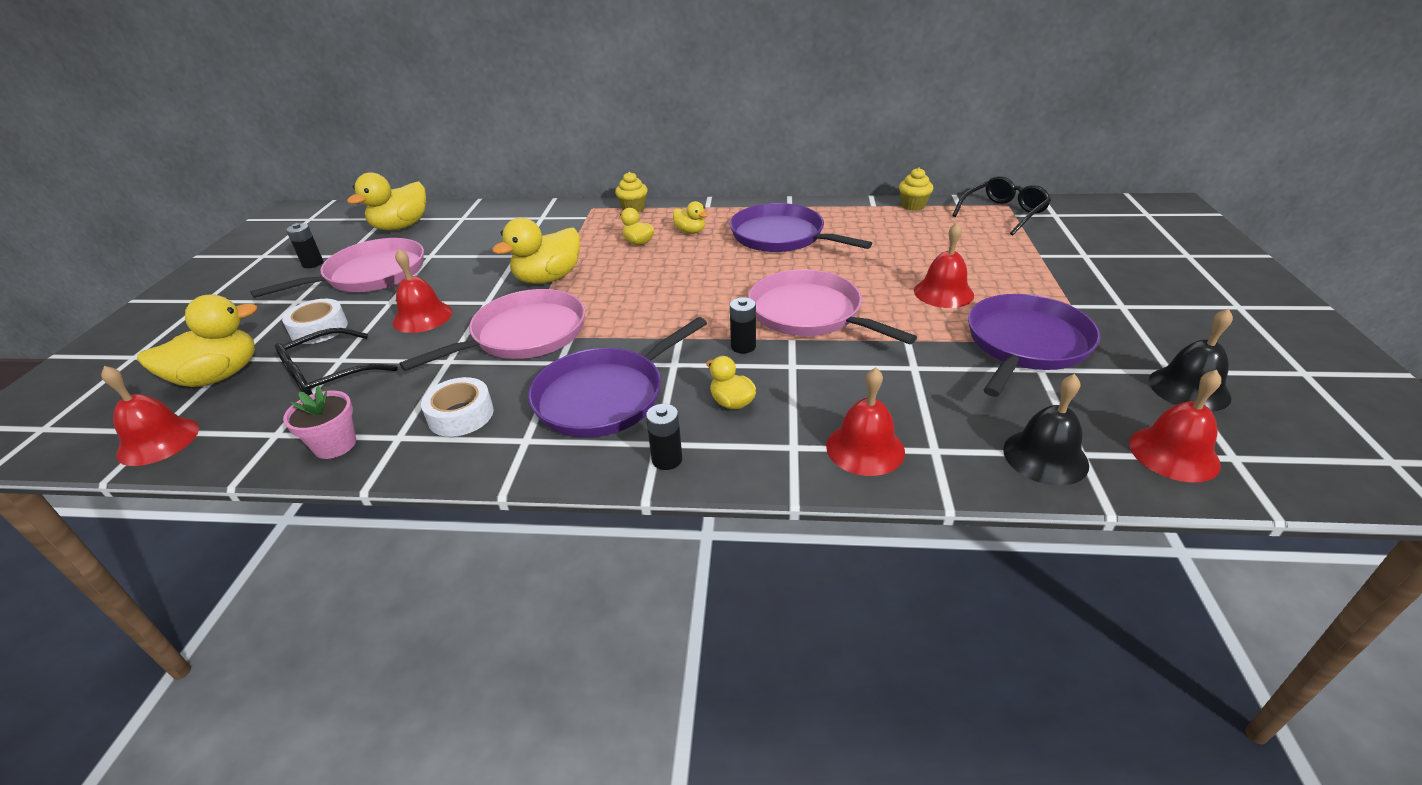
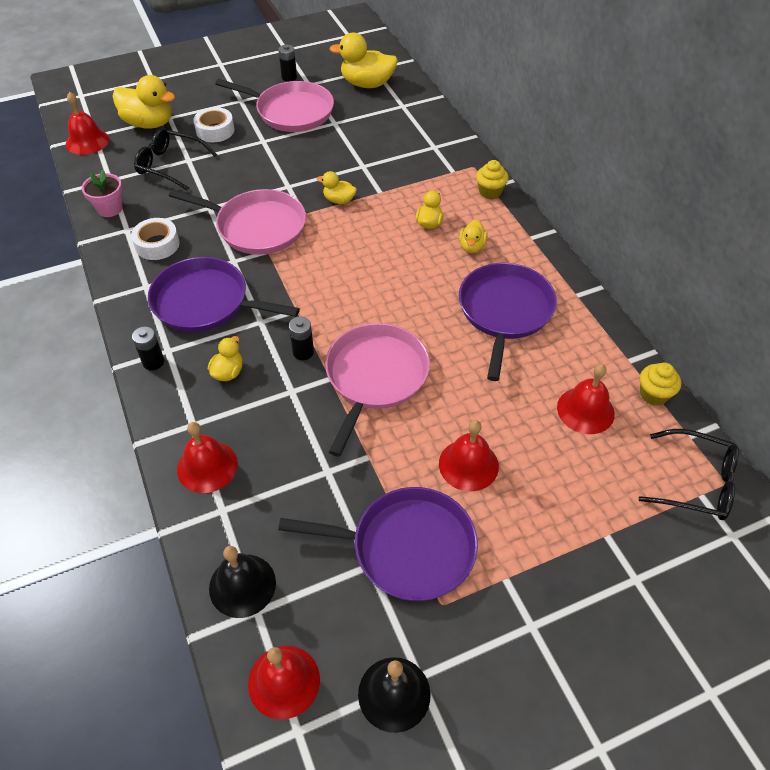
camera: 60 degrees right, 15 degrees up
(422, 317) = (253, 166): red bell -> red bell (585, 410)
(548, 278) = (339, 200): yellow duck -> yellow duck, size x0.53

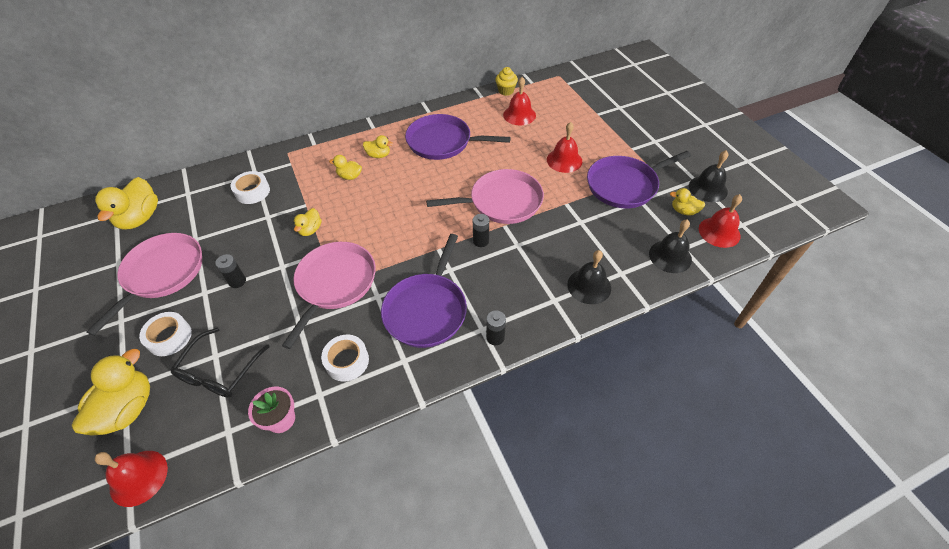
camera: 90 degrees left, 0 degrees up
(207, 466) = (589, 286): red bell -> black bell
(228, 372) = (503, 284): yellow duck -> yellow duck (683, 211)
(289, 77) = (96, 281): black battery -> black battery (237, 281)
(375, 377) = (502, 202): pink pan -> pink pan turned 150 degrees clockwise
(403, 149) = (252, 192): none -> white tape
(406, 548) = (624, 185): purple pan -> purple pan turned 120 degrees counterclockwise
(490, 192) = (320, 145): yellow cupcake -> none
(695, 482) = (560, 84): black glasses -> none

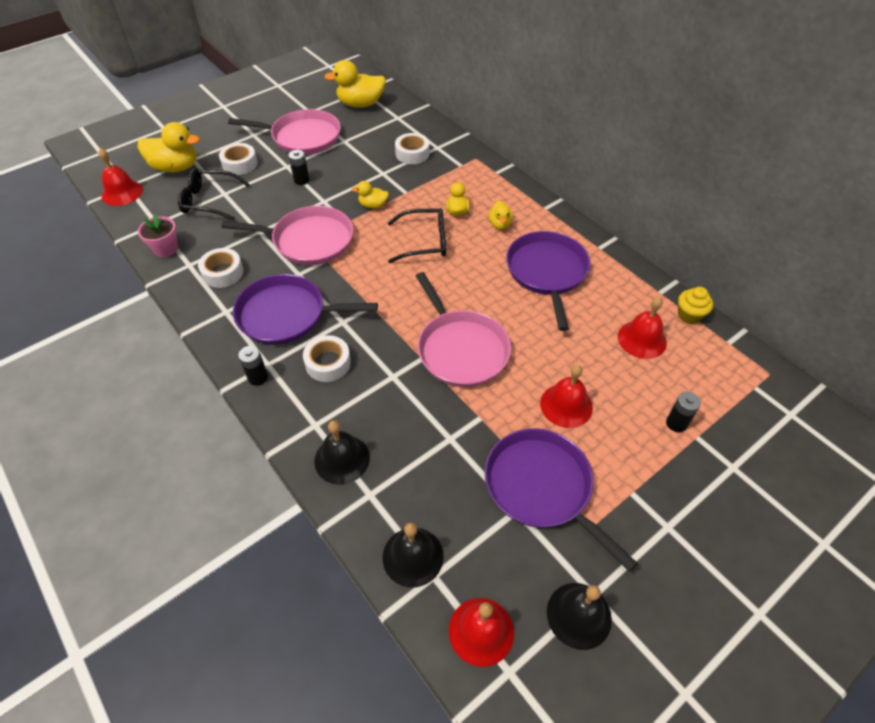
camera: 75 degrees right, 0 degrees up
(377, 203) = (424, 242): none -> black glasses
(481, 241) = (390, 340): black battery -> black battery (676, 423)
(493, 285) = (328, 363): none -> white tape
(683, 211) = (512, 575): yellow duck -> none

